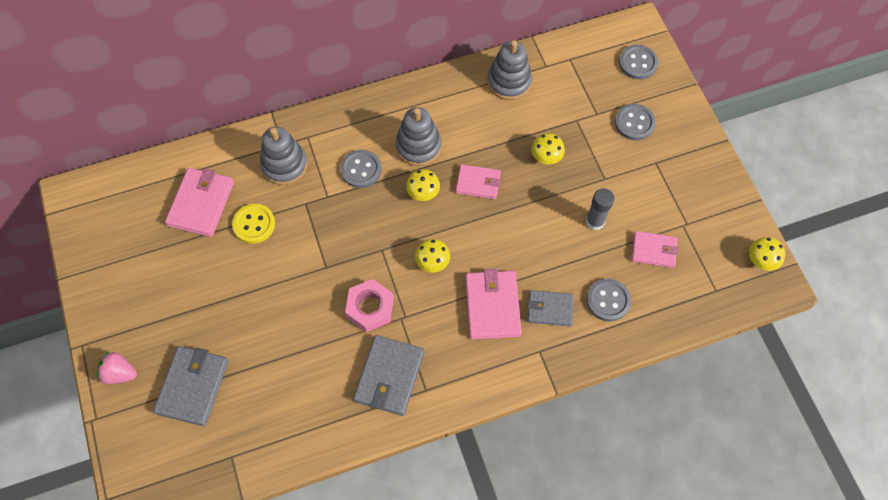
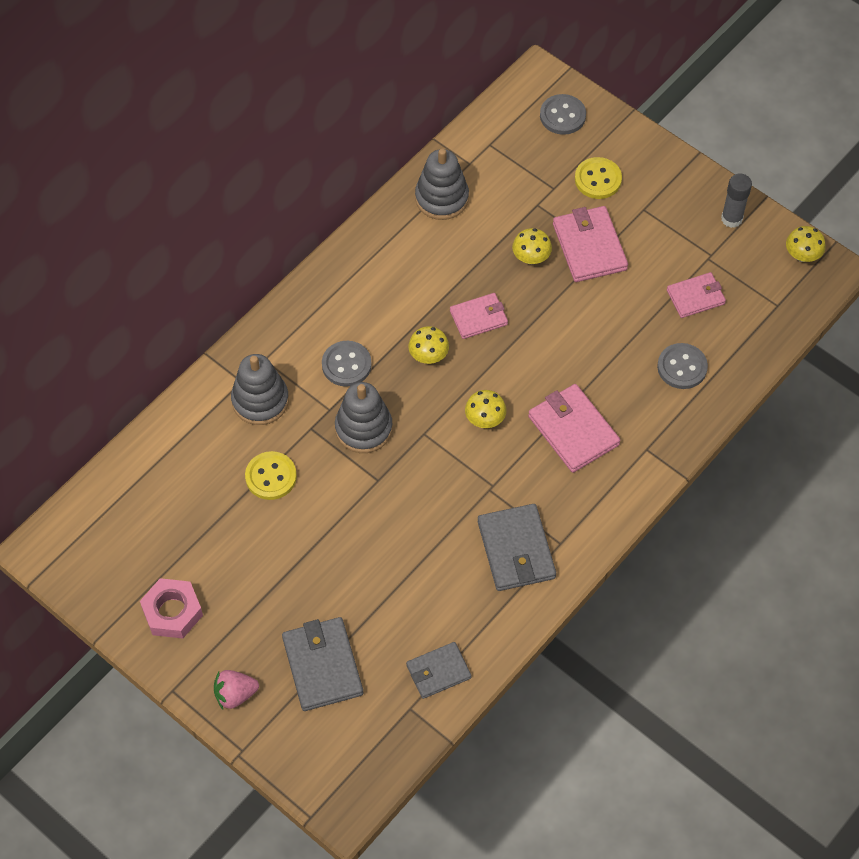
camera: 30 degrees left, 5 degrees down
(201, 204) = (197, 485): pink wallet -> pink wallet (589, 247)
(370, 308) = (452, 495): pink nut -> pink nut (172, 612)
(418, 146) = (391, 311): grey stacking toy -> grey stacking toy (363, 428)
(550, 309) = (631, 404): grey wallet -> grey wallet (438, 672)
(595, 221) = (621, 297): grey glue stick -> grey glue stick (731, 219)
(634, 123) = (598, 179): grey button -> yellow button

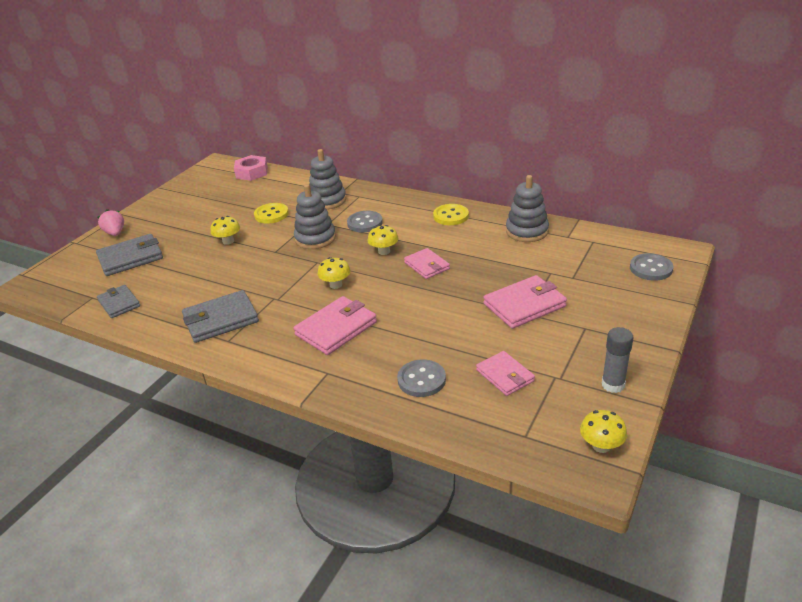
camera: 80 degrees right, 25 degrees down
(172, 612) = (174, 204): pink nut -> pink nut (252, 172)
(531, 258) = (496, 279): yellow mushroom -> yellow mushroom (228, 241)
(598, 179) = (598, 297): yellow button -> yellow button (451, 216)

